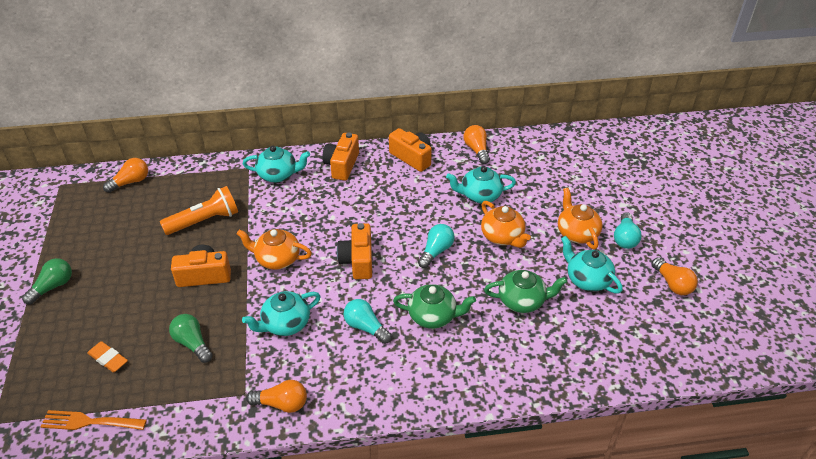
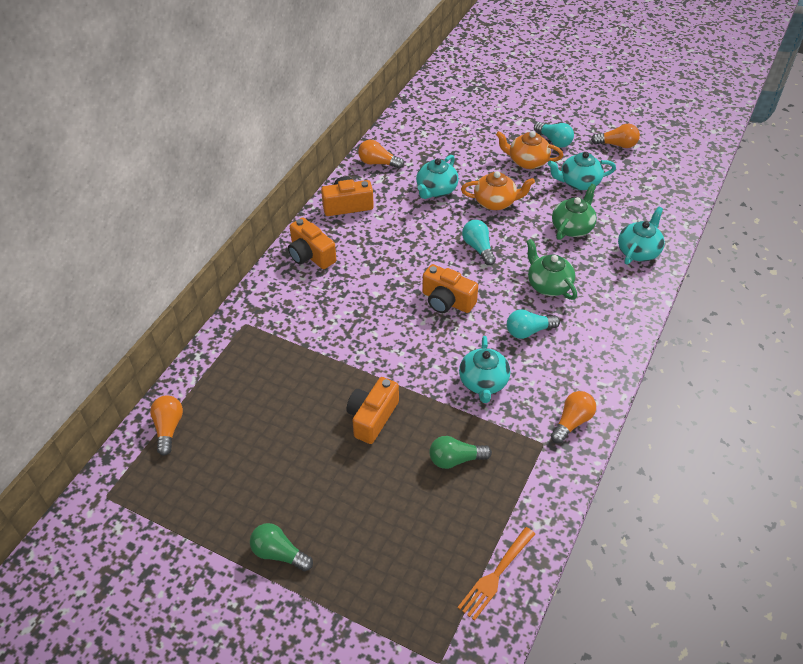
camera: 55 degrees left, 5 degrees up
(53, 287) = (279, 553): green light bulb -> green light bulb turned 45 degrees counterclockwise
(108, 359) = (424, 535): orange eraser -> none
(205, 221) = (293, 388): orange flashlight -> none
(277, 259) = (397, 355): orange teapot -> none
(278, 175) = (278, 305): turquoise teapot -> turquoise teapot (638, 251)
(433, 316) = (548, 285): green teapot -> green teapot turned 75 degrees counterclockwise

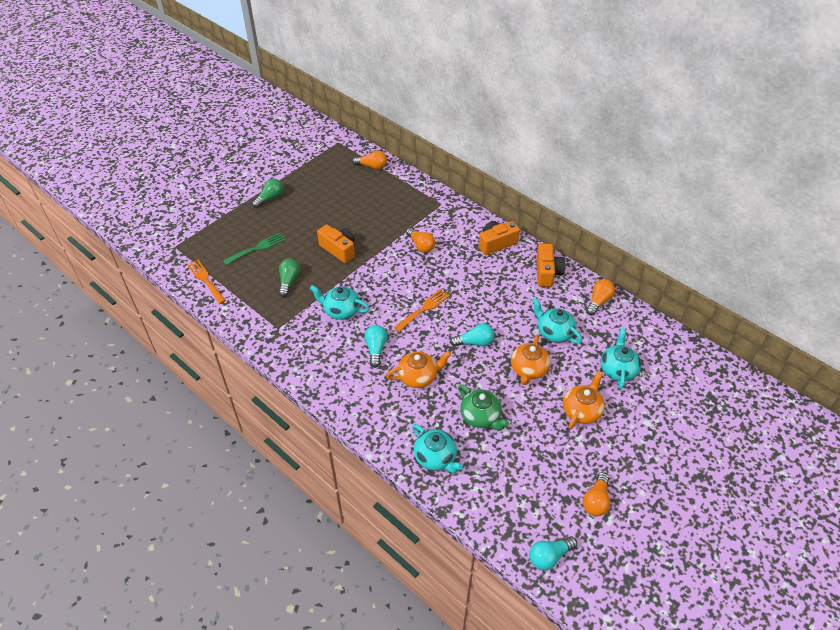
camera: 105 degrees right, 0 degrees up
(403, 528) = (257, 248): none -> green fork
(447, 301) = (424, 309): orange camera -> orange fork
(548, 285) = (418, 376): green teapot -> orange teapot
(554, 141) = (610, 444): turquoise light bulb -> turquoise light bulb (549, 556)
(572, 422) = (286, 349): orange light bulb -> orange light bulb (421, 245)
(579, 182) = (541, 443): turquoise teapot -> turquoise teapot (618, 369)

